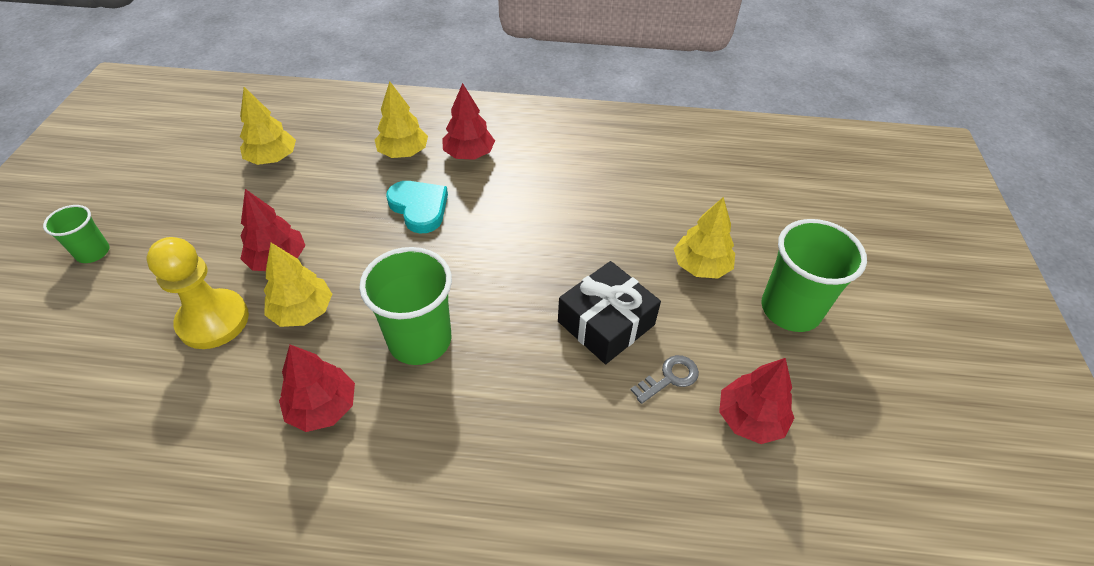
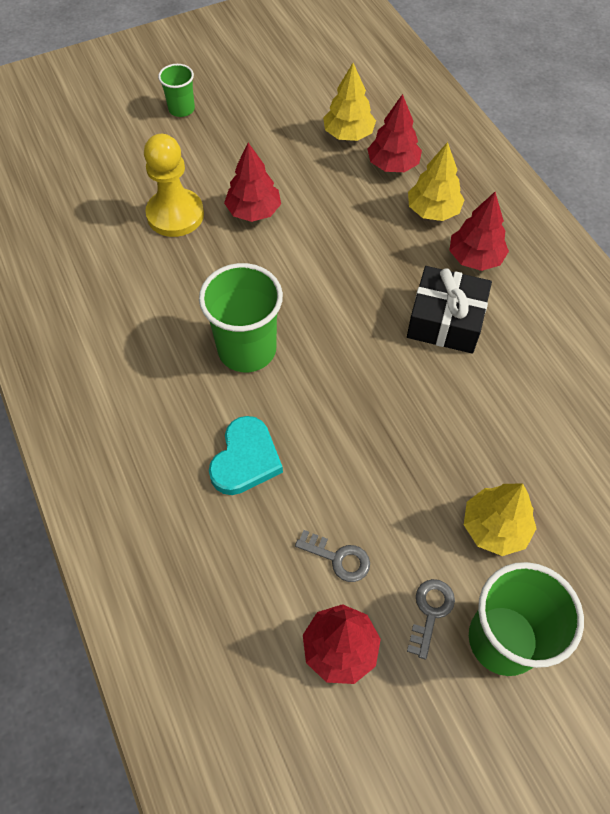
camera: 60 degrees right, 10 degrees up
(303, 311) = (219, 259): yellow tree -> none
(323, 407) = (150, 327): red tree -> red tree (392, 165)
(419, 208) = (379, 263): turquoise heart -> turquoise heart (245, 459)
(606, 323) = (361, 476): black gift -> black gift (445, 320)
(748, 341) = (430, 612): none -> grey key

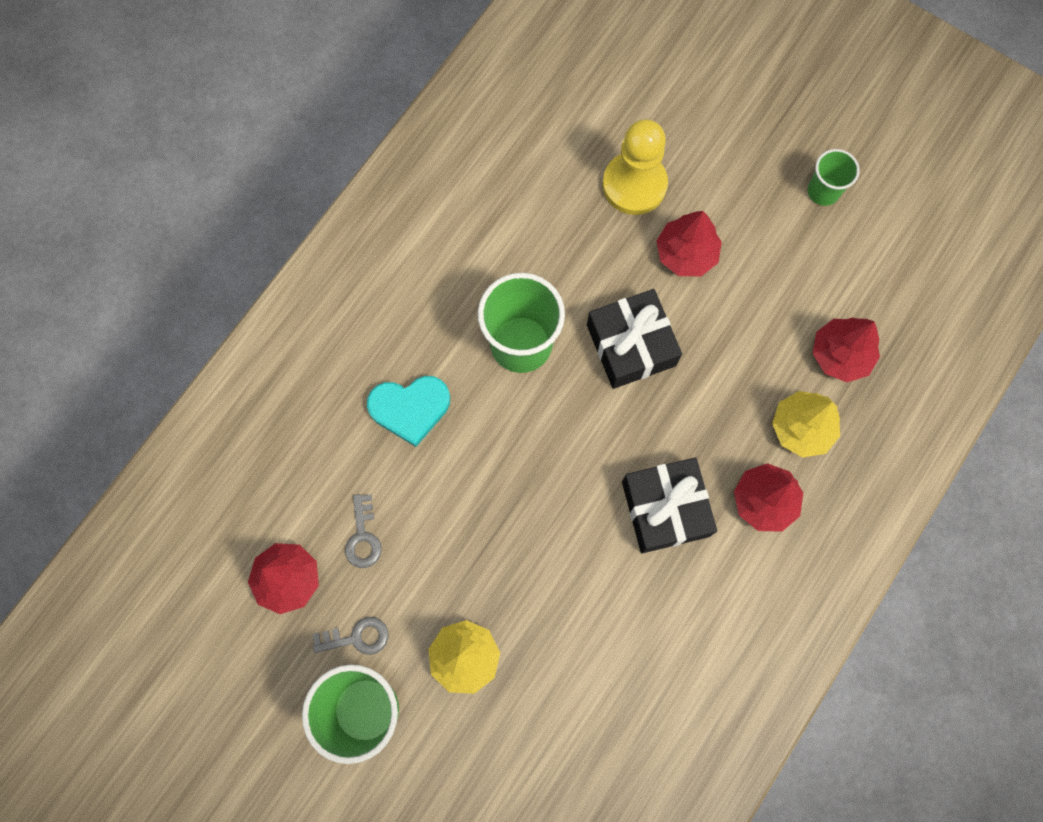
camera: 60 degrees right, 15 degrees up
(181, 109) = (776, 101): green cup -> green cup (823, 191)
(300, 278) = (631, 345): none -> black gift
(348, 134) = (854, 286): yellow tree -> none

